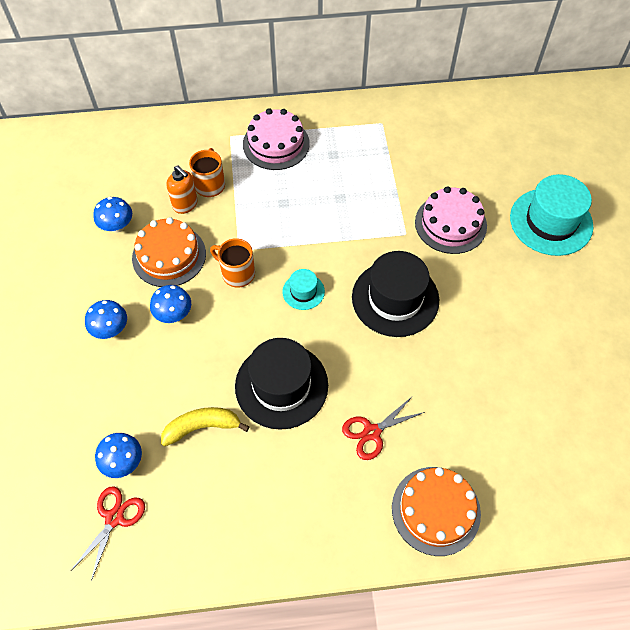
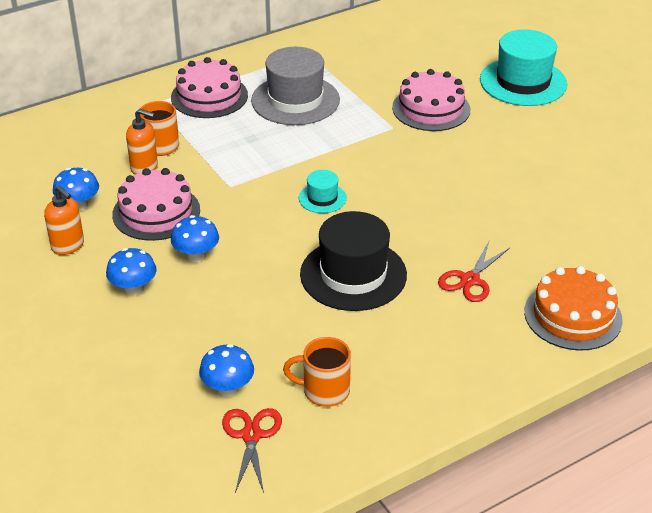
camera: 25 degrees left, 20 degrees down
(88, 265) = (68, 246): none -> orange soap dispenser
(169, 256) = (156, 212): orange cake -> pink cake
(202, 427) = (294, 333): yellow banana -> none
(237, 273) = (242, 204): orange mug -> orange mug (324, 391)
(342, 173) = (295, 100): none -> grey hat
(395, 298) = (418, 177): black hat -> none

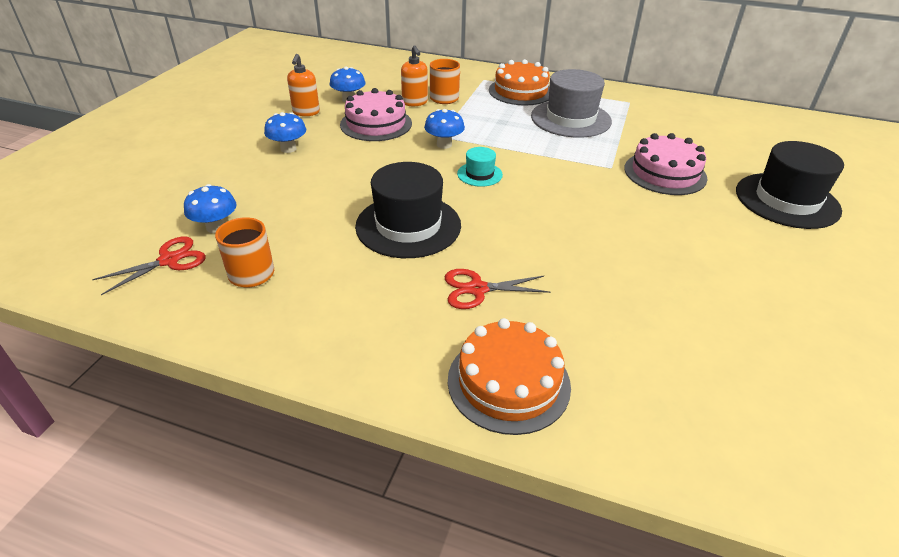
camera: 50 degrees right, 0 degrees up
(196, 256) = (349, 155): blue mushroom -> blue mushroom (444, 144)
(209, 96) = (520, 91): pink cake -> orange cake
(523, 82) = (787, 200): turquoise hat -> black hat

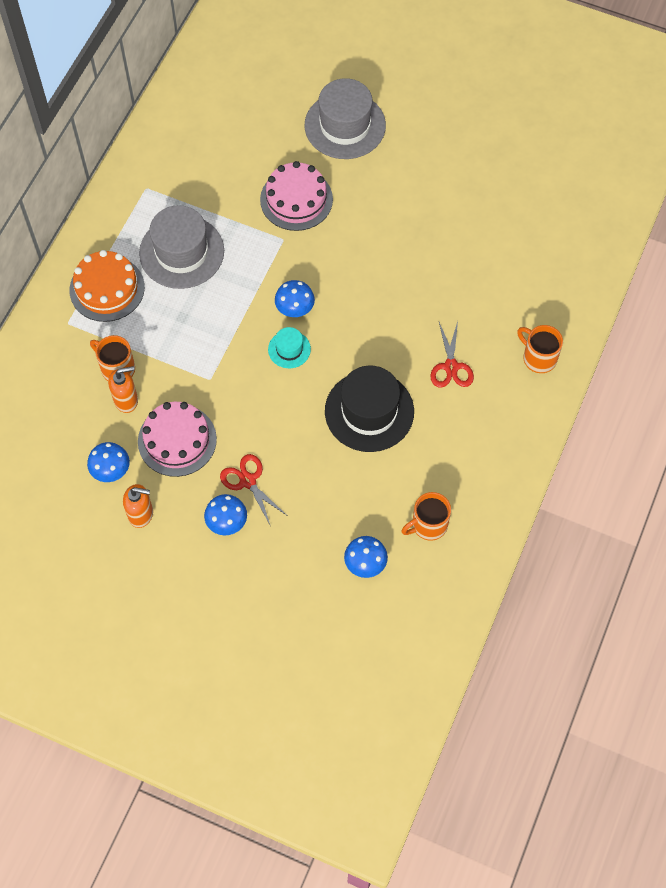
camera: 85 degrees left, 25 degrees up
(169, 260) = (411, 590): red scissors -> red scissors (248, 481)
(444, 144) = (229, 376): blue mushroom -> blue mushroom (295, 309)
(508, 382) = (538, 358): orange cake -> orange mug
(787, 200) = (345, 125): black hat -> grey hat

